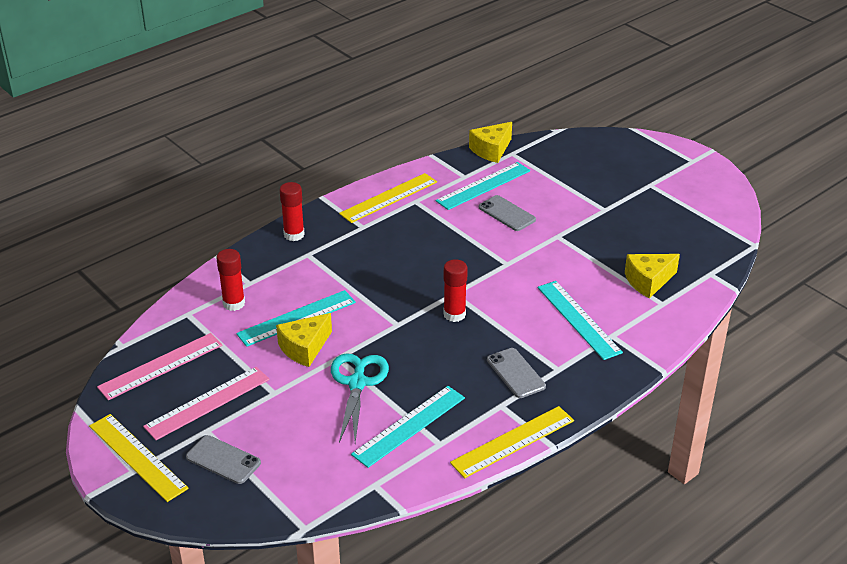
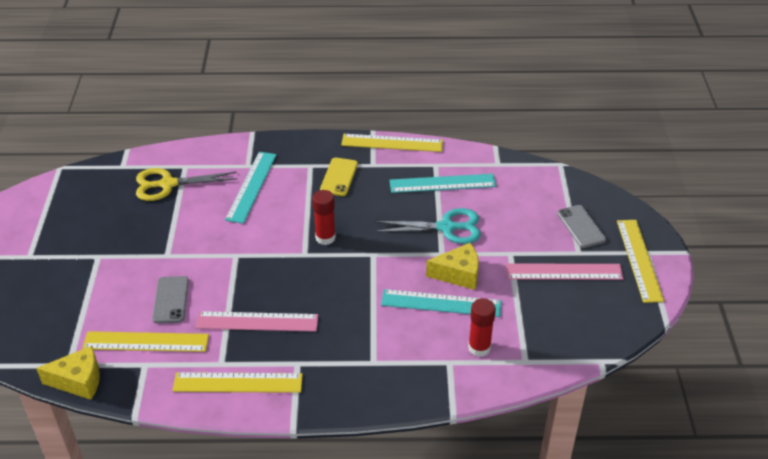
camera: 140 degrees left, 5 degrees up
(161, 366) = (579, 322): pink ruler -> pink ruler (257, 322)
(294, 235) = (364, 393): red glue stick -> none
(357, 383) = (447, 227): turquoise scissors -> turquoise scissors turned 135 degrees counterclockwise
(483, 186) = (146, 342): turquoise ruler -> yellow ruler
(515, 373) = (339, 177): grey phone -> yellow phone
(648, 281) = (168, 184): yellow cheese -> yellow scissors

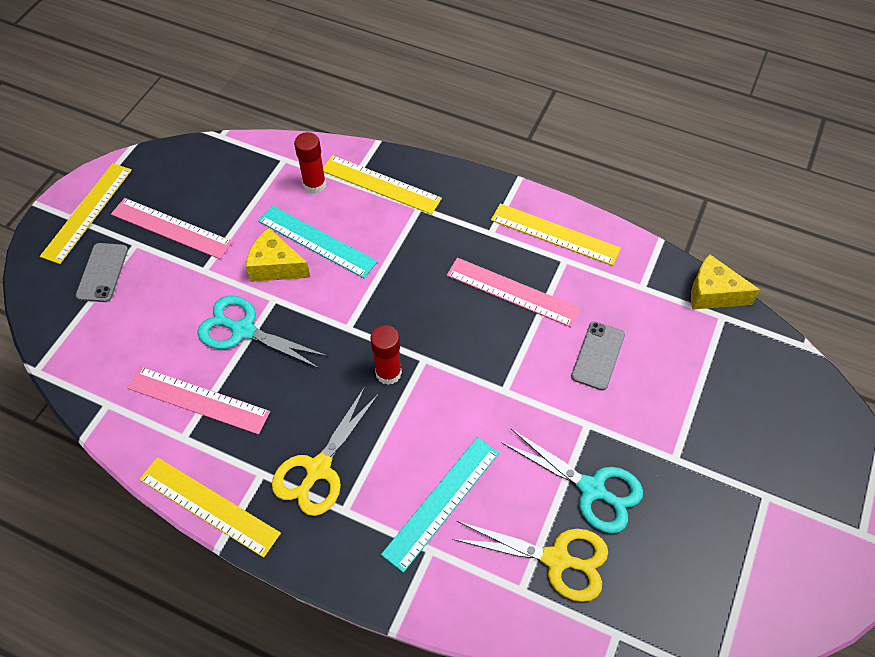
camera: 155 degrees left, 15 degrees up
(146, 342) = (636, 312): yellow ruler -> yellow ruler (380, 184)
(154, 222) = (592, 489): none -> turquoise scissors
(339, 177) = (318, 469): yellow phone -> yellow scissors
(442, 183) = (198, 400): turquoise ruler -> pink ruler

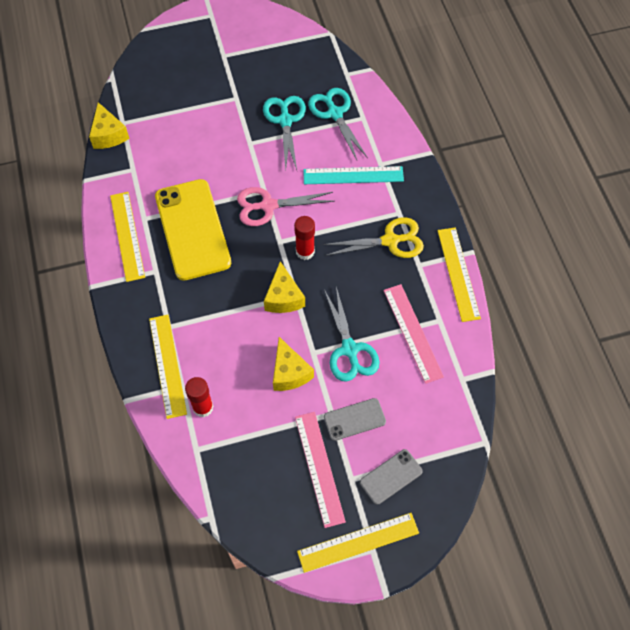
camera: 130 degrees left, 5 degrees up
(317, 241) = (249, 365): turquoise ruler -> none
(356, 316) = (283, 297): none -> yellow cheese
(479, 380) = (268, 206): none -> pink scissors
(512, 292) = (192, 229): pink ruler -> yellow phone
(556, 559) = (335, 113): yellow scissors -> turquoise scissors
(598, 355) = (201, 162): grey phone -> grey phone (354, 419)

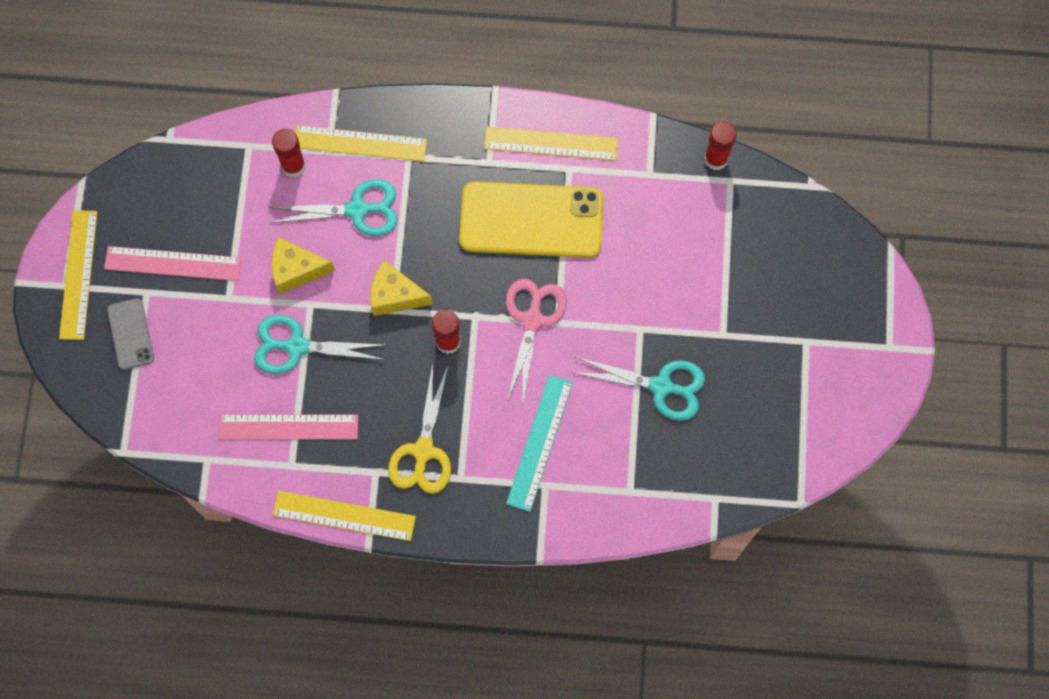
camera: 110 degrees right, 10 degrees up
(108, 135) = (716, 159): yellow cheese -> red glue stick
(335, 113) = (650, 456): turquoise scissors -> turquoise scissors (357, 210)
(354, 419) = (211, 320): grey phone -> none

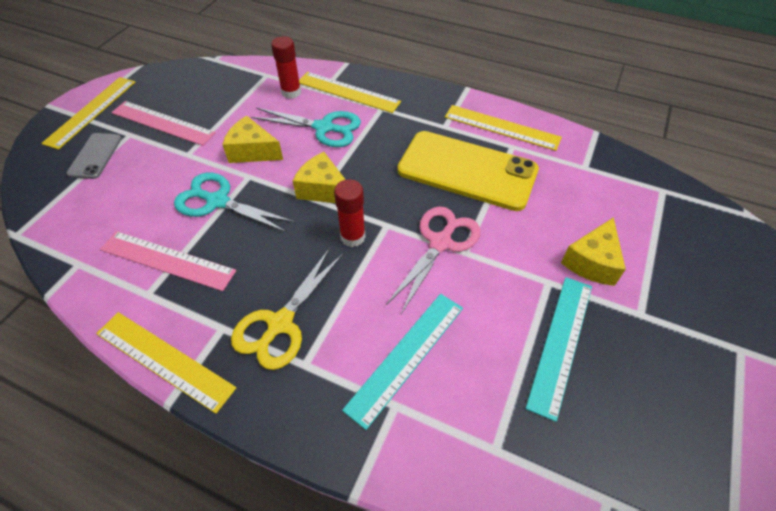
camera: 20 degrees right, 20 degrees down
(661, 386) = (560, 343): turquoise scissors -> turquoise ruler
(674, 294) = (592, 262): none -> yellow cheese
(716, 159) = (650, 172): red glue stick -> none

